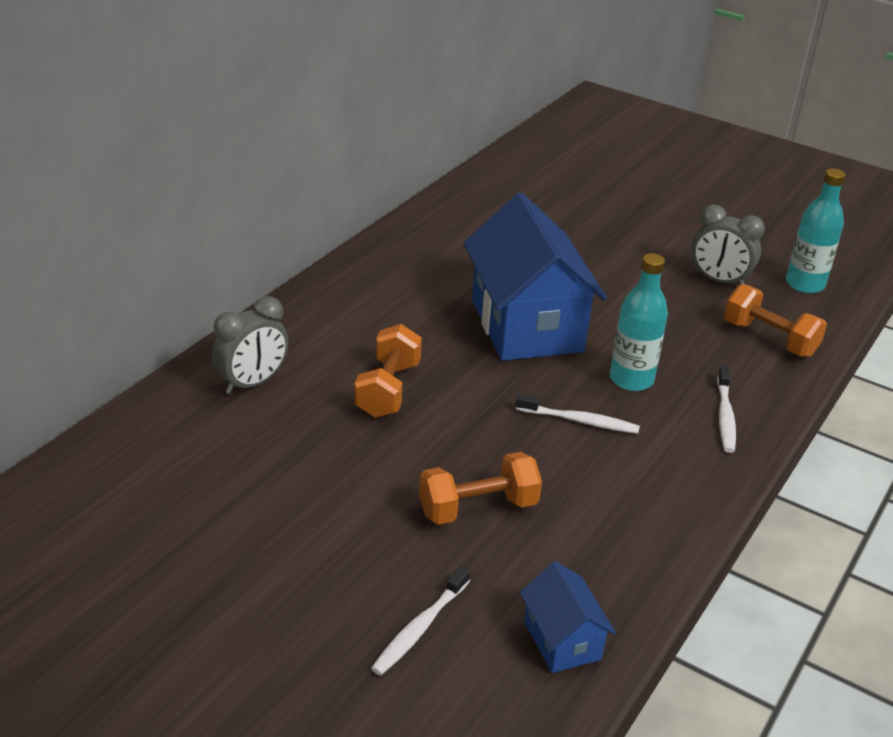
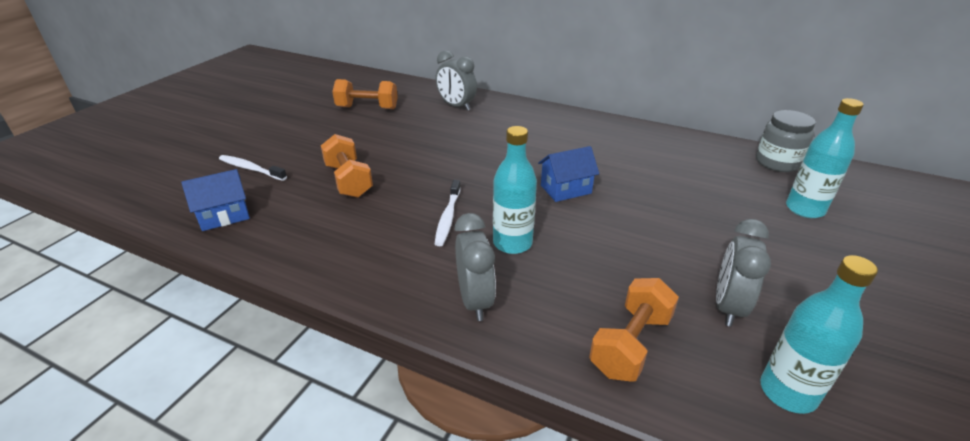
camera: 85 degrees right, 0 degrees up
(388, 390) = (463, 143): orange dumbbell -> orange dumbbell (367, 108)
(490, 184) = (777, 162): none -> grey jar
(526, 325) = (565, 189): blue house -> blue house, size x0.46
(579, 200) = (804, 209): none -> turquoise bottle
(725, 416) = (475, 301): white toothbrush -> grey clock

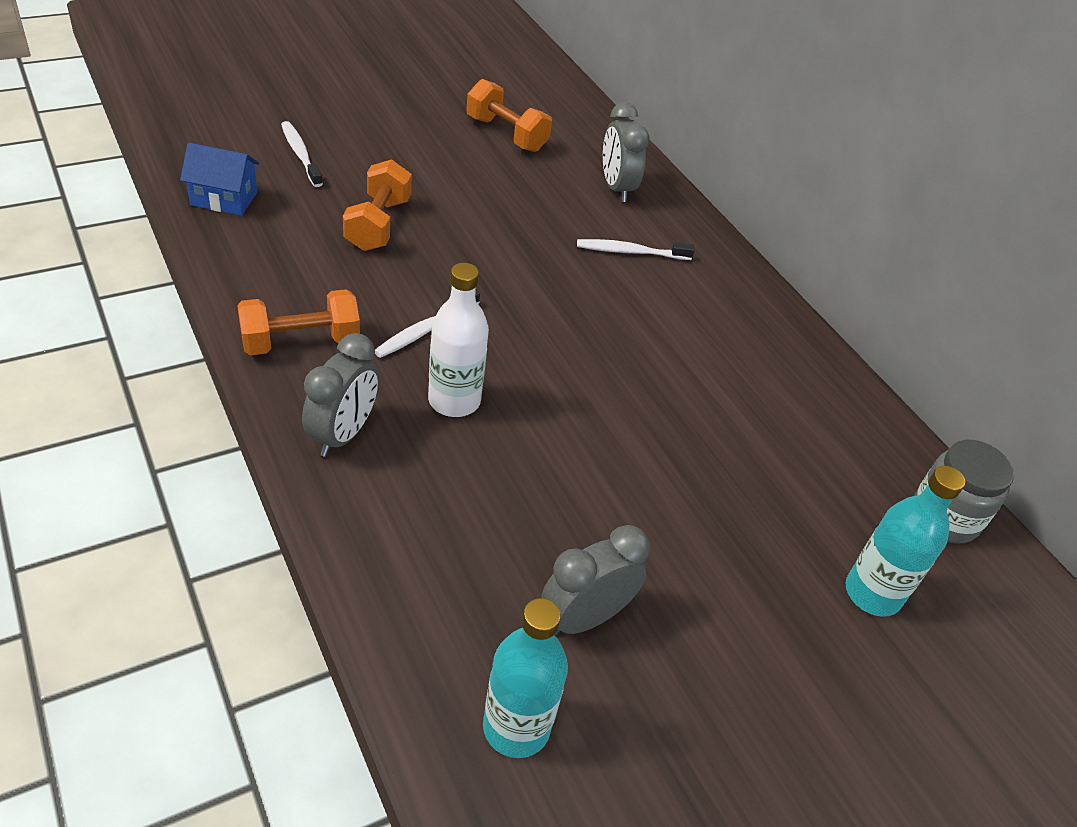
camera: 30 degrees right, 10 degrees up
(501, 129) = (630, 252): none -> white toothbrush
(512, 243) = (454, 400): turquoise bottle -> white bottle
(565, 189) = (598, 376): blue house -> none
(630, 344) = (430, 576): orange dumbbell -> orange dumbbell (300, 342)

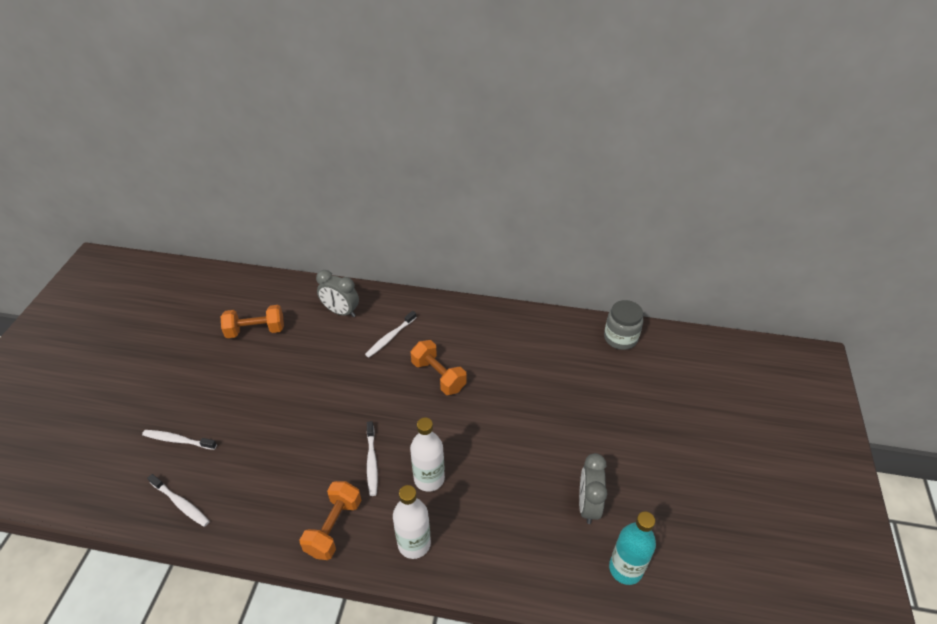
camera: 45 degrees left, 0 degrees up
(224, 199) = (181, 503): blue house -> white toothbrush
(343, 434) = (414, 544): grey clock -> white bottle
(378, 224) = (274, 436): orange dumbbell -> orange dumbbell (438, 376)
(872, 593) = (640, 391): turquoise bottle -> none

